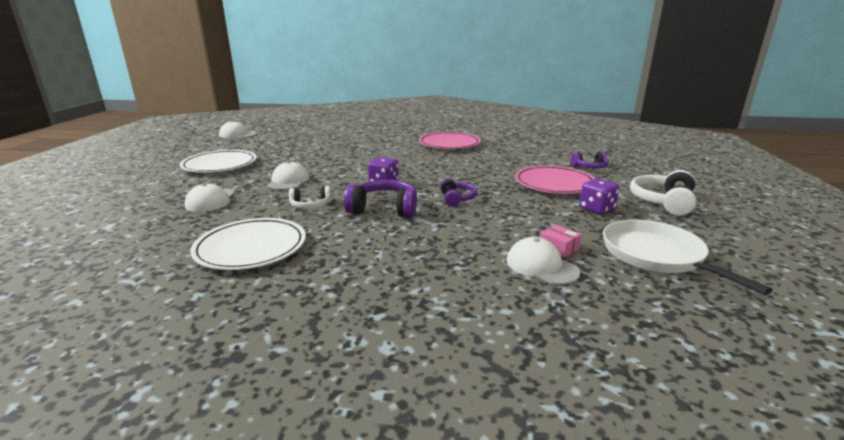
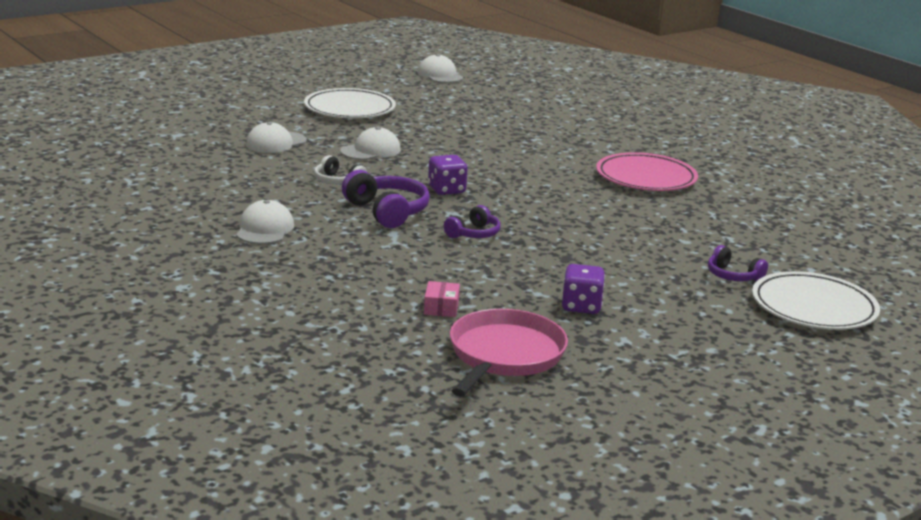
camera: 45 degrees right, 0 degrees up
(251, 248) = (229, 194): white plate -> white plate (814, 307)
(541, 266) = (389, 308): white cap -> white cap (264, 229)
(554, 184) = (621, 269): pink plate -> none
(656, 255) = (504, 355): white pan -> pink pan
(663, 202) = (680, 339): white headphones -> none

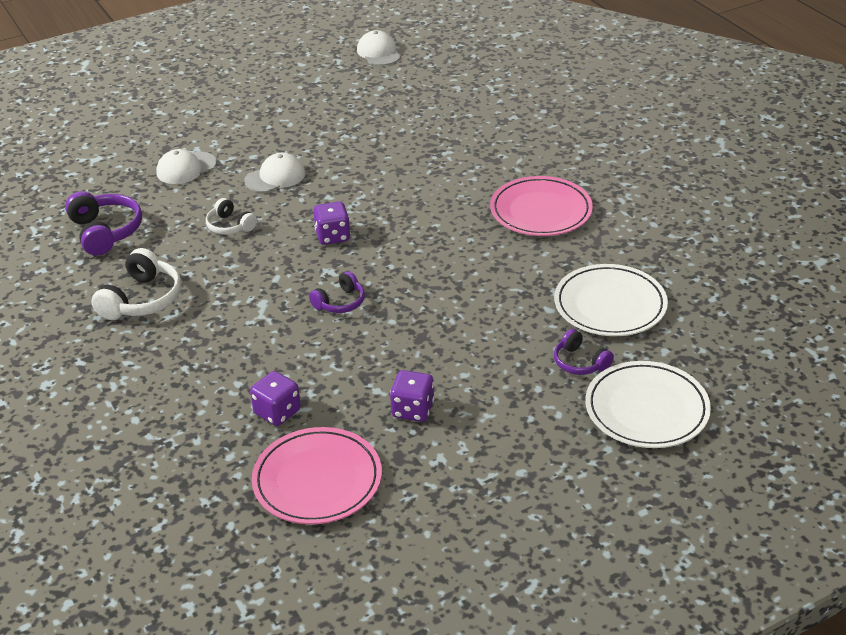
camera: 10 degrees right, 15 degrees up
(264, 229) = (142, 299): white cap -> white headphones
(349, 109) = (272, 112): white plate -> white plate (610, 305)
(387, 212) = (265, 271): purple headphones -> purple headphones (105, 232)
(441, 307) = (277, 412): pink box -> purple dice
(504, 355) = (317, 480): pink pan -> pink plate

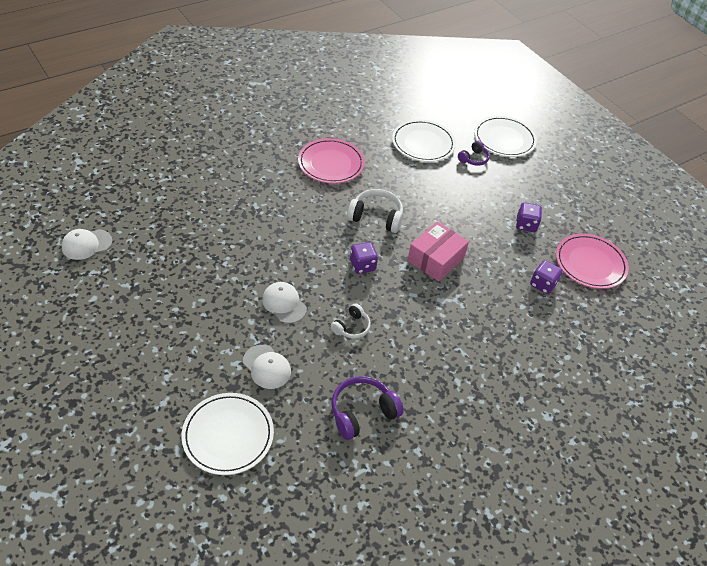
camera: 100 degrees left, 10 degrees up
(108, 149) = (228, 435): none -> white plate
(142, 299) = (447, 372): white headphones -> white headphones (376, 217)
(340, 302) = (435, 259): purple headphones -> pink box

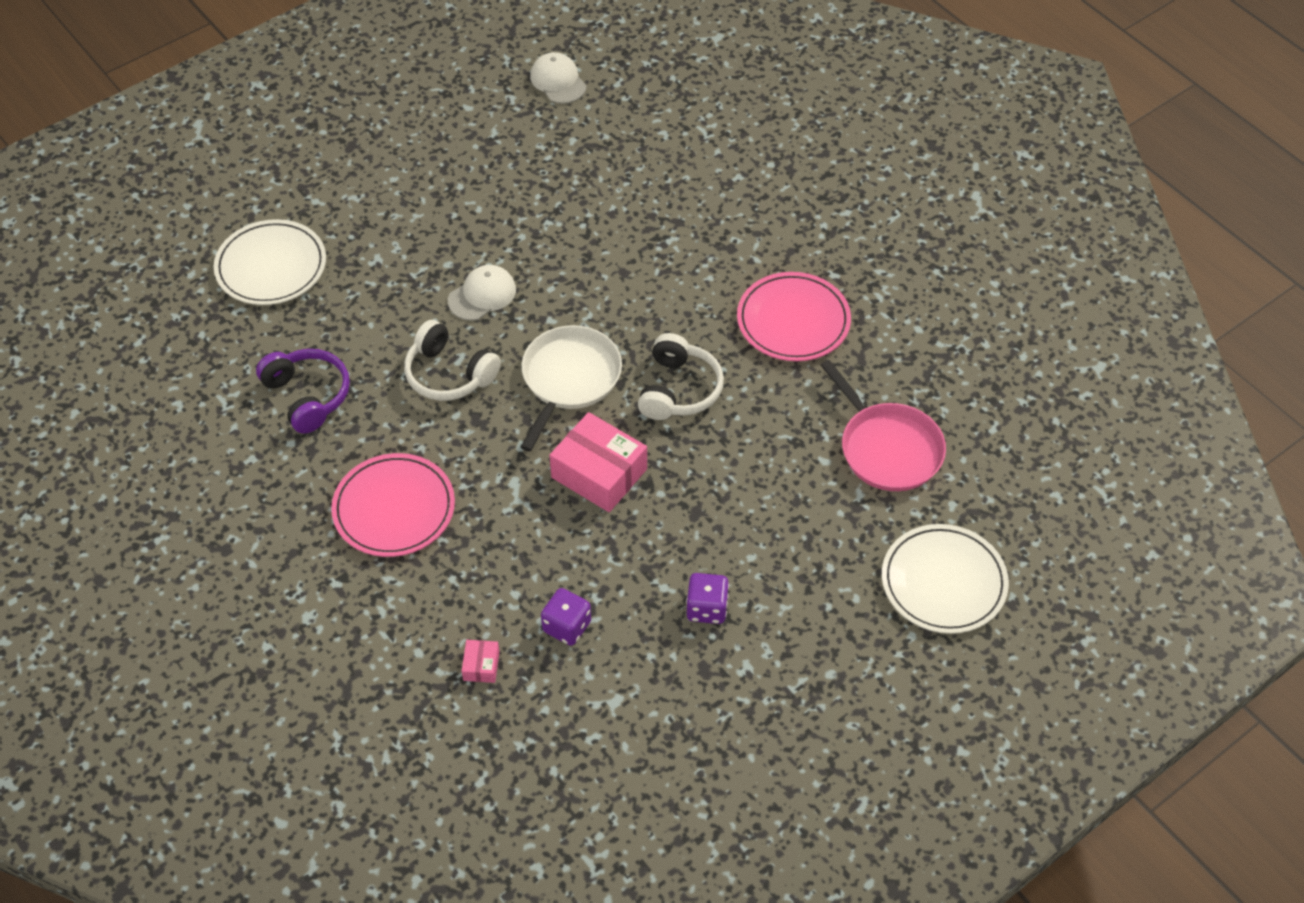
camera: 90 degrees right, 5 degrees up
(266, 367) = (374, 290): white cap -> none
(351, 327) = (449, 374): white headphones -> white headphones, size x1.64
(362, 265) = (569, 379): purple dice -> white pan
(423, 143) = (887, 448): white plate -> pink pan
(473, 159) = (867, 529): purple headphones -> none
(573, 326) = (481, 666): none -> pink box
(590, 263) = (628, 707): pink plate -> pink plate (394, 509)

